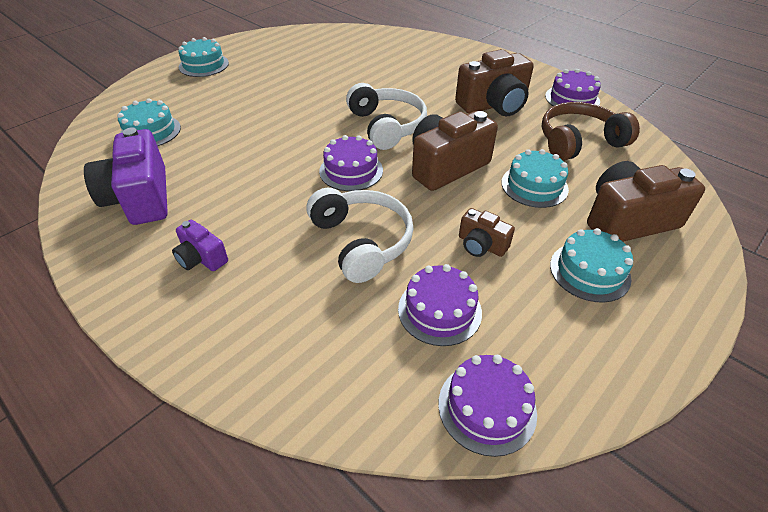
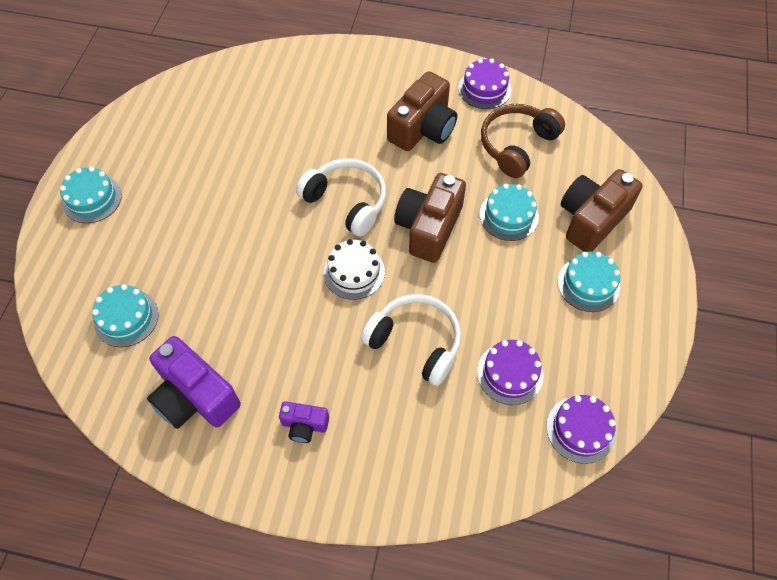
camera: 30 degrees left, 15 degrees up
(351, 171) = (354, 272): purple cake -> white cake
(481, 245) = (504, 299): brown camera -> none

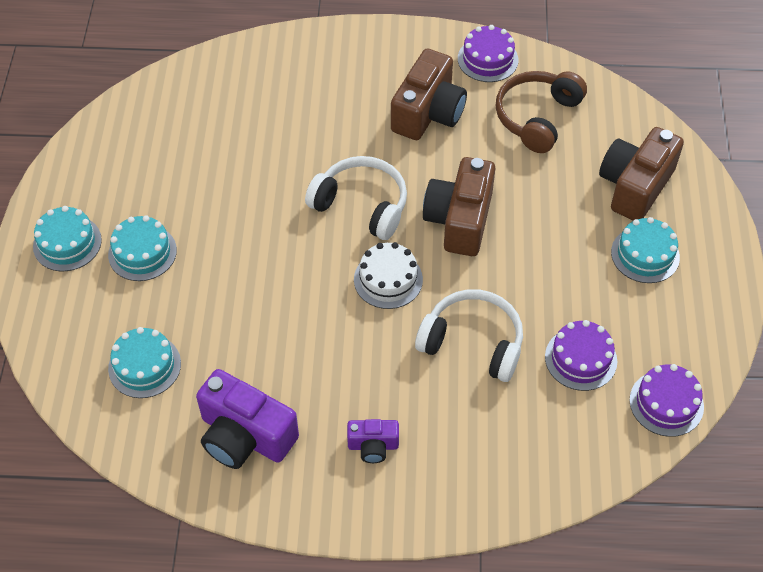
camera: 10 degrees left, 5 degrees down
(509, 216) = (544, 195): turquoise cake -> turquoise cake (142, 252)

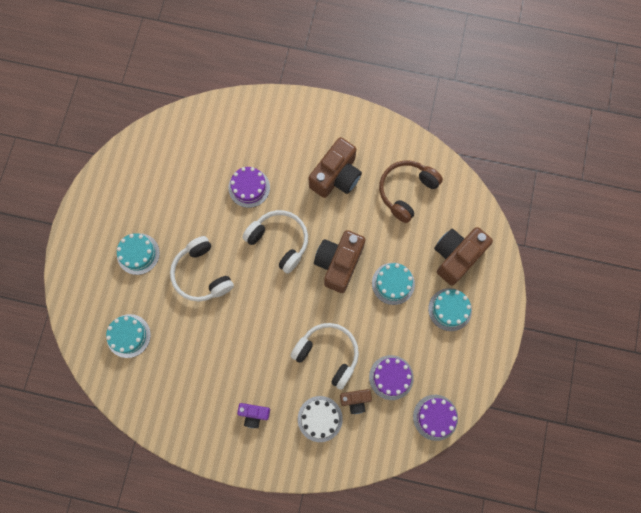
camera: 10 degrees right, 20 degrees up
(67, 243) = (93, 239): turquoise cake -> turquoise cake (393, 283)
(245, 436) = (180, 394): purple camera -> none
(249, 265) = (201, 274): none -> white headphones
(388, 279) = (285, 300): white cake -> white cake (320, 418)
(487, 59) = (384, 139): purple cake -> purple cake (249, 187)
(533, 400) = (355, 400): none -> brown camera

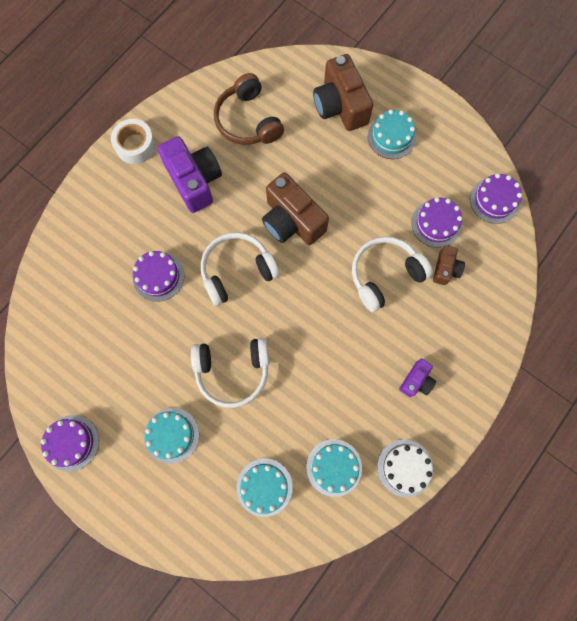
camera: 65 degrees left, 0 degrees up
(105, 189) = (71, 442): none -> purple cake
(320, 418) = (449, 313): white cake -> white cake (405, 468)
(336, 176) = (194, 181): brown camera -> purple camera
(343, 120) = (135, 145): none -> white tape
(393, 283) = (339, 177): turquoise cake -> turquoise cake (334, 467)

